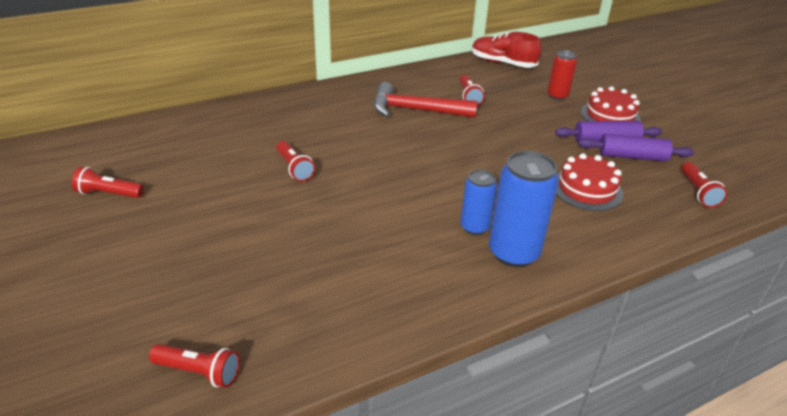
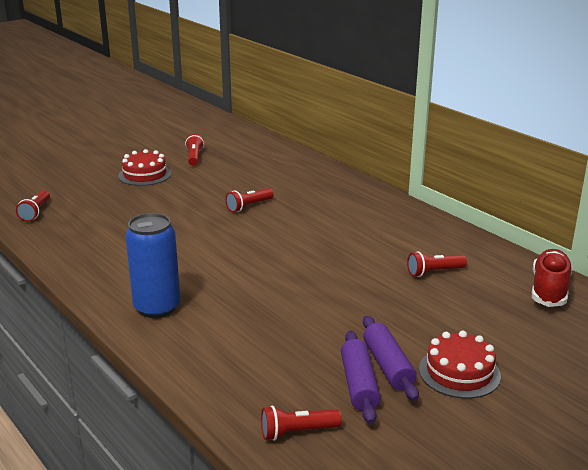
camera: 80 degrees right, 10 degrees down
(416, 110) = (381, 245): red hammer -> none
(474, 227) = (189, 288): blue can -> none
(557, 96) = (486, 331): red can -> none
(587, 189) = (272, 348): red cake -> red cake (144, 175)

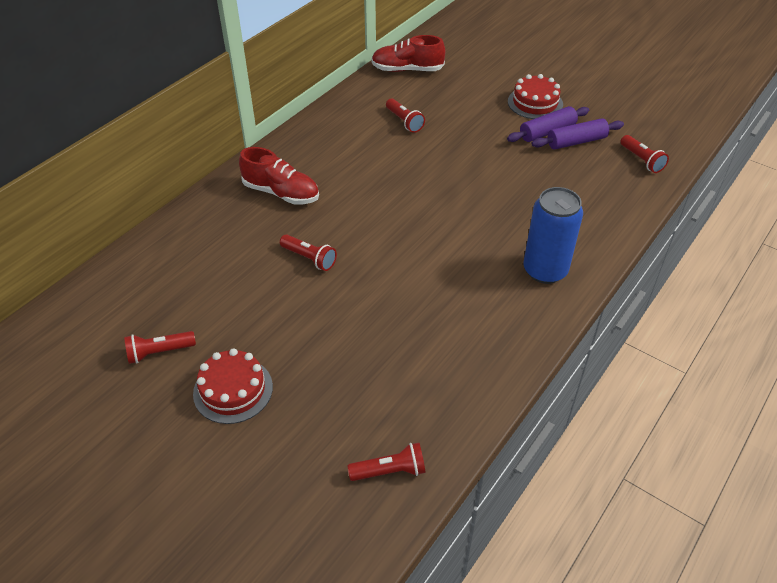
camera: 105 degrees left, 20 degrees up
(337, 202) = (281, 193): none -> red shoe

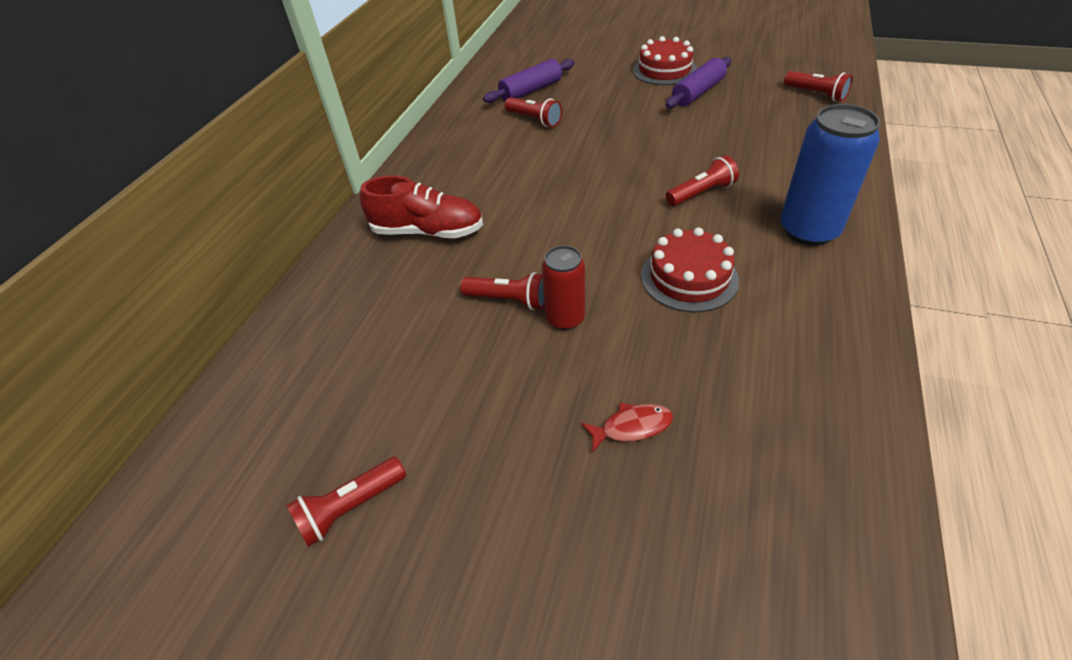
camera: 15 degrees left, 0 degrees up
(233, 390) = (498, 531): red cake -> red cake (689, 278)
(338, 281) = (565, 318): none -> red can
(339, 360) = (632, 427): none -> red fish
(390, 471) = (820, 583): red flashlight -> red flashlight (701, 193)
(407, 70) = (506, 72): red shoe -> none
(576, 142) = (735, 94): purple rolling pin -> purple rolling pin (531, 91)

